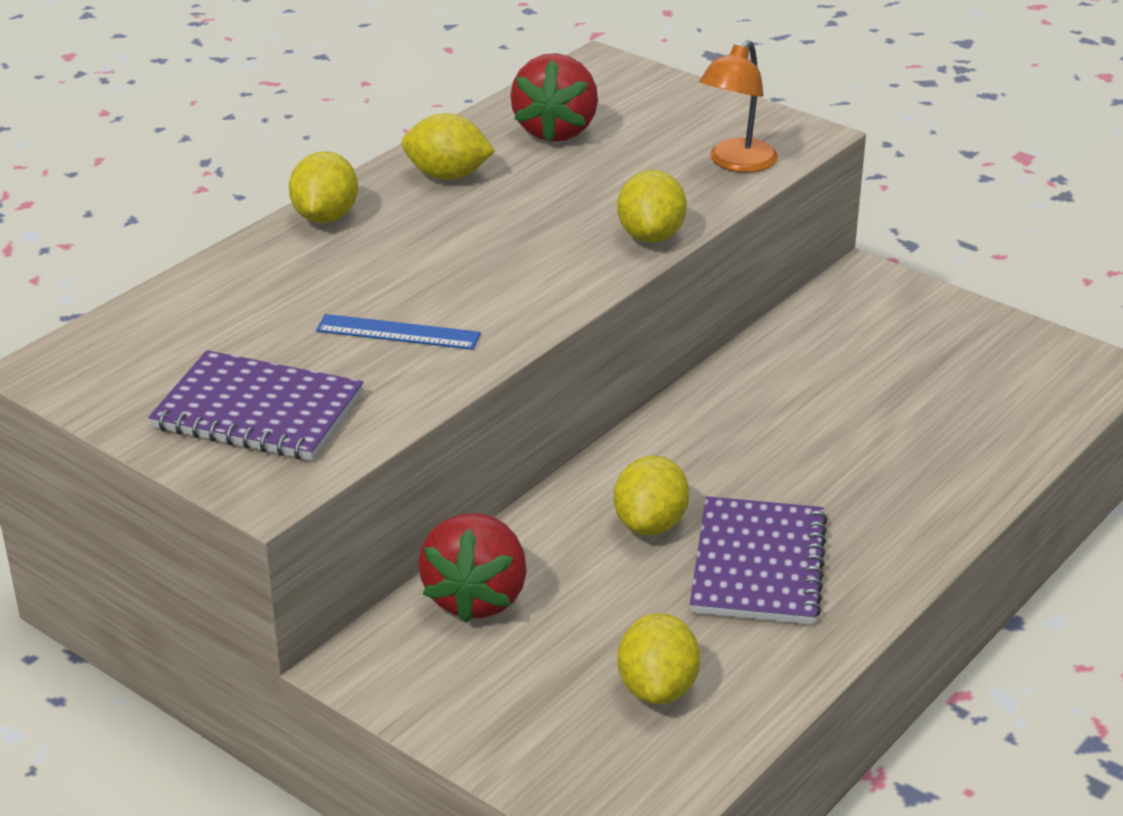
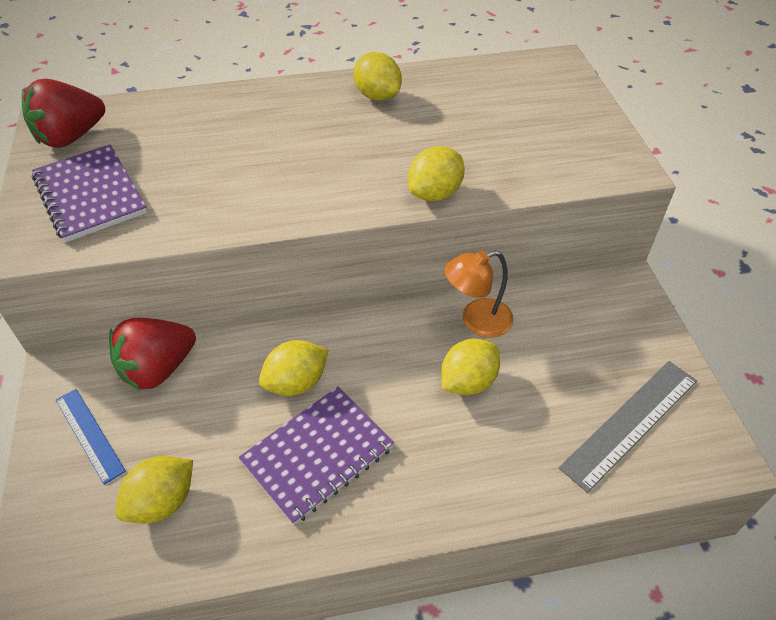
camera: 40 degrees right, 15 degrees up
(325, 217) = (284, 92): yellow lemon -> yellow lemon (468, 381)
(398, 332) = (217, 184): blue ruler -> blue ruler (89, 434)
(556, 131) = (475, 94): red strawberry -> red strawberry (71, 137)
(736, 163) = (555, 168): orange lamp -> orange lamp (476, 321)
(1002, 384) = (630, 423): none -> grey ruler

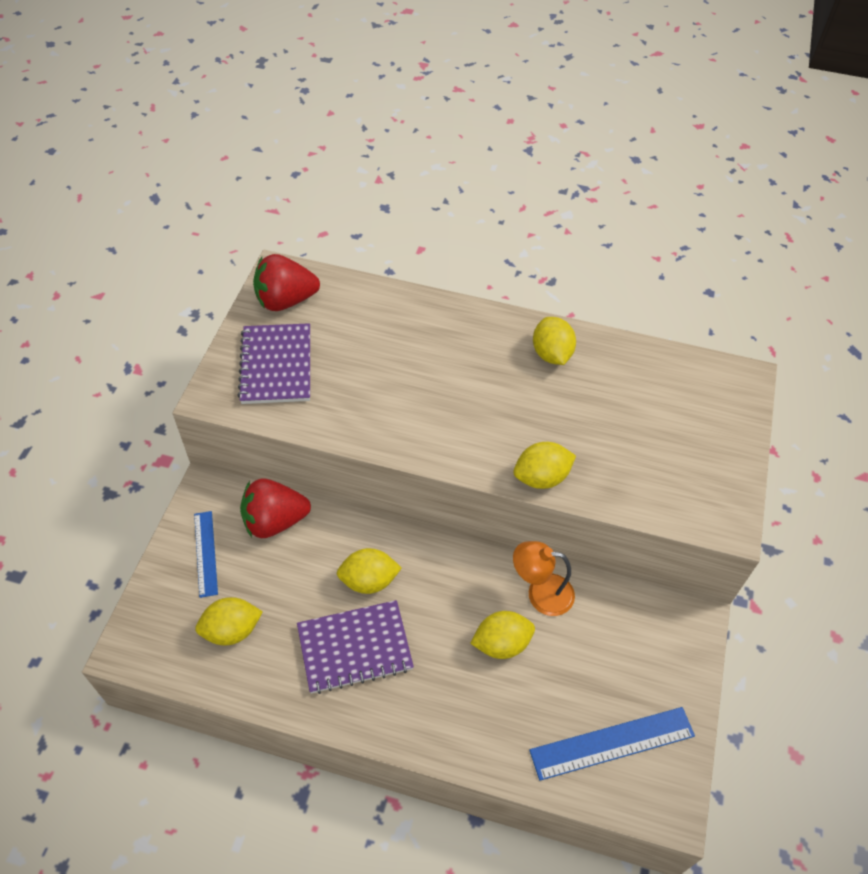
camera: 25 degrees right, 5 degrees up
(630, 423) = (612, 743): grey ruler -> blue ruler

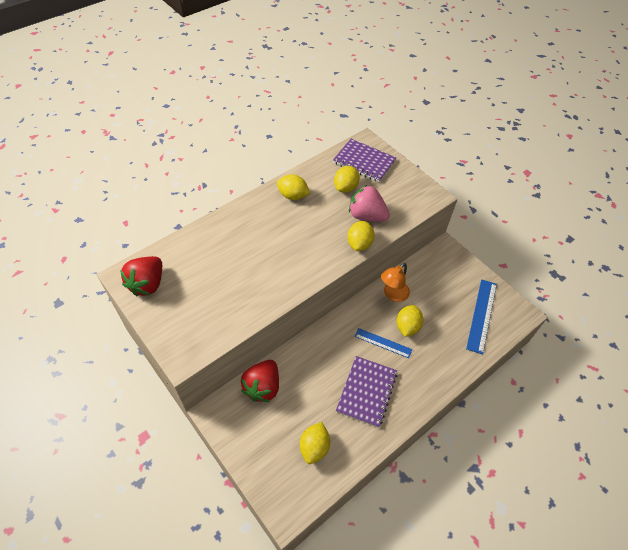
camera: 55 degrees left, 0 degrees up
(205, 553) = (255, 435): blue ruler -> blue ruler (383, 343)
(276, 365) = (190, 314): purple notebook -> purple notebook (364, 162)
(369, 580) = (333, 362): yellow lemon -> yellow lemon (345, 187)
(601, 458) = (366, 216): none -> pink strawberry

